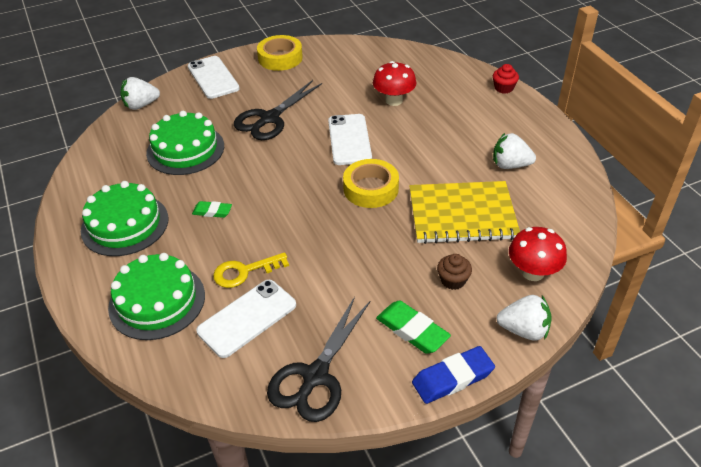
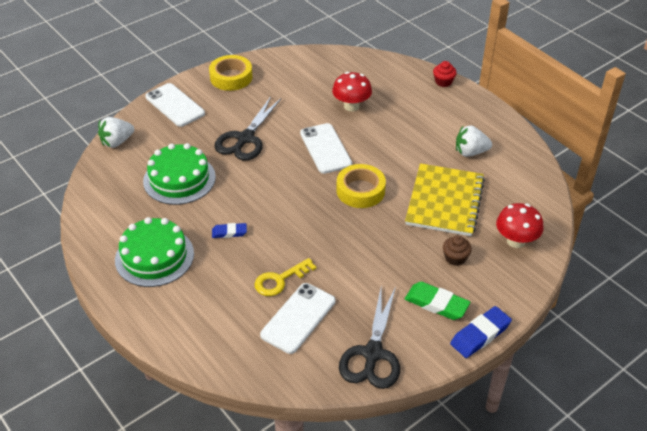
camera: 15 degrees left, 0 degrees up
(157, 301) = (214, 318): green cake -> none
(212, 211) = (229, 232): green eraser -> blue eraser
(462, 214) = (444, 201): yellow notebook -> yellow notebook turned 60 degrees counterclockwise
(523, 330) = (522, 288): white strawberry -> none

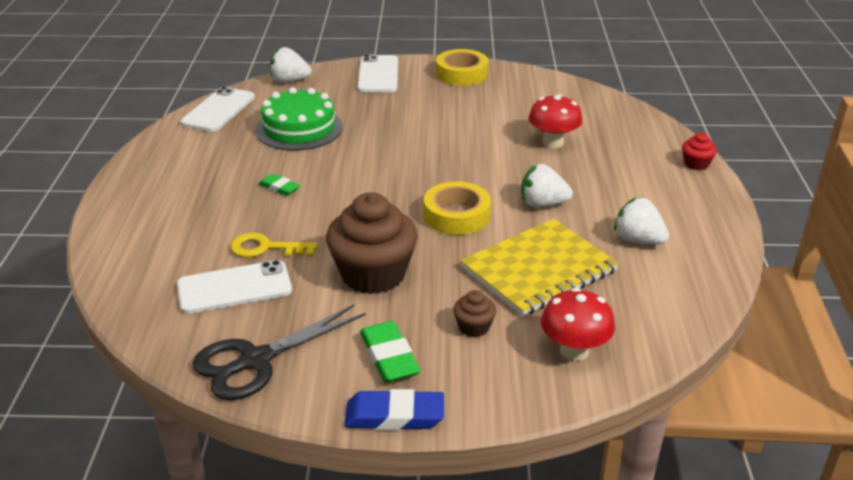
camera: 40 degrees right, 10 degrees down
(154, 256) = (191, 174): green cake -> none
(229, 232) = (279, 188): blue eraser -> green eraser
(245, 138) = (404, 124): black scissors -> none
(325, 148) = (472, 165): white phone -> white phone (218, 110)
(364, 259) = (373, 274): none -> brown cupcake
(397, 155) = (542, 204): none -> white strawberry

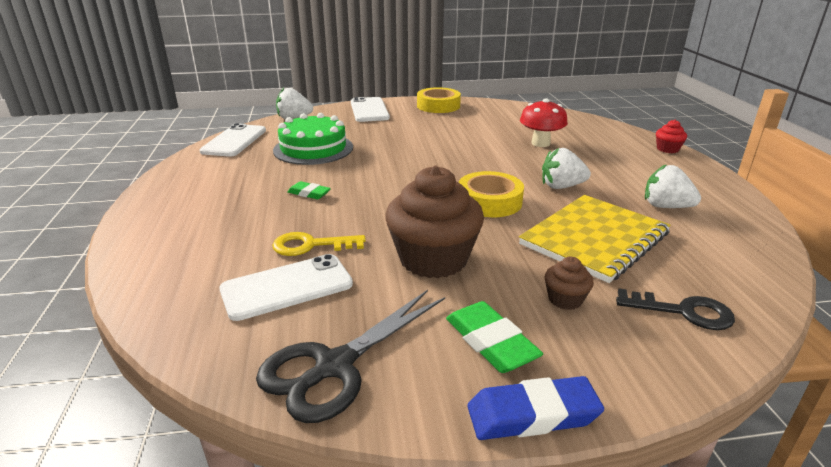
camera: 10 degrees left, 5 degrees down
(574, 351) = (683, 312): red mushroom -> black key

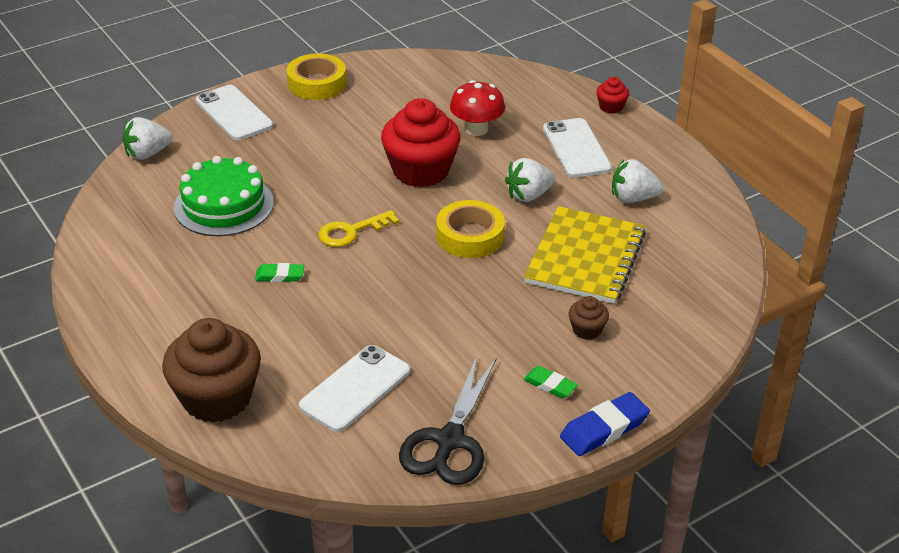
camera: 25 degrees left, 10 degrees up
(234, 141) = (112, 216): white phone -> white phone (576, 148)
(311, 245) = (338, 339): yellow key -> yellow key (351, 232)
(433, 259) = (460, 321): brown cupcake -> brown cupcake (217, 398)
(477, 157) = (421, 170): none -> red cupcake
(491, 342) = (550, 385): green eraser -> green eraser, size x0.61
(683, 312) = (676, 314): black key -> none

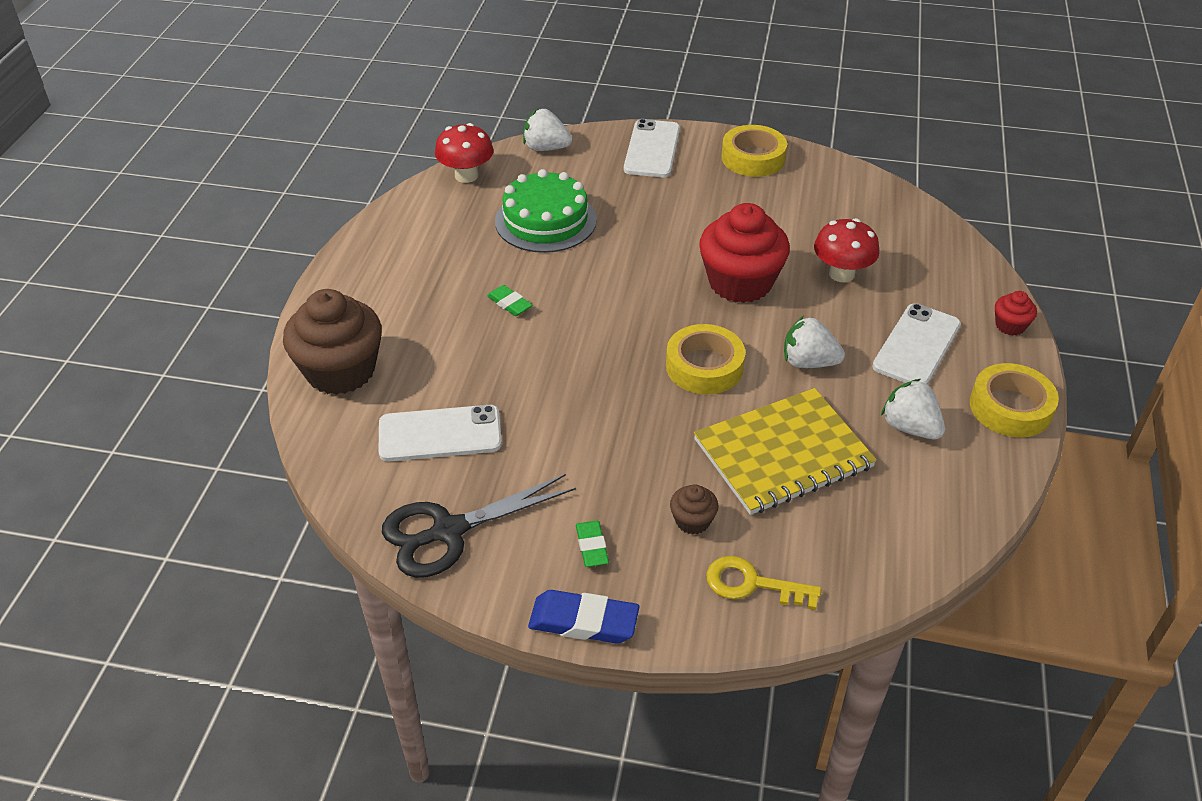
camera: 45 degrees right, 5 degrees up
(110, 207) = (466, 176): none -> red mushroom
(351, 232) = (611, 301): yellow key -> yellow key (752, 584)
(669, 154) = (1010, 408): none -> yellow tape

